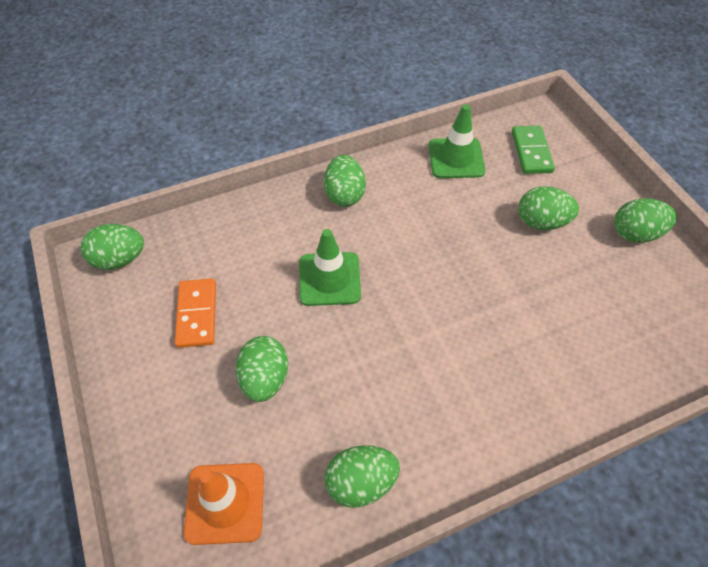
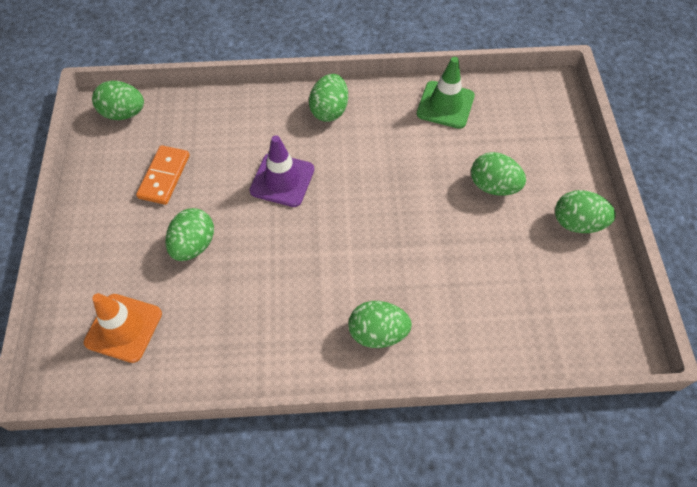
camera: 20 degrees right, 5 degrees up
(329, 279) = (282, 180): green traffic cone -> purple traffic cone
(361, 483) = (230, 349): green egg -> green egg (378, 332)
(531, 152) = (519, 118): green domino -> none

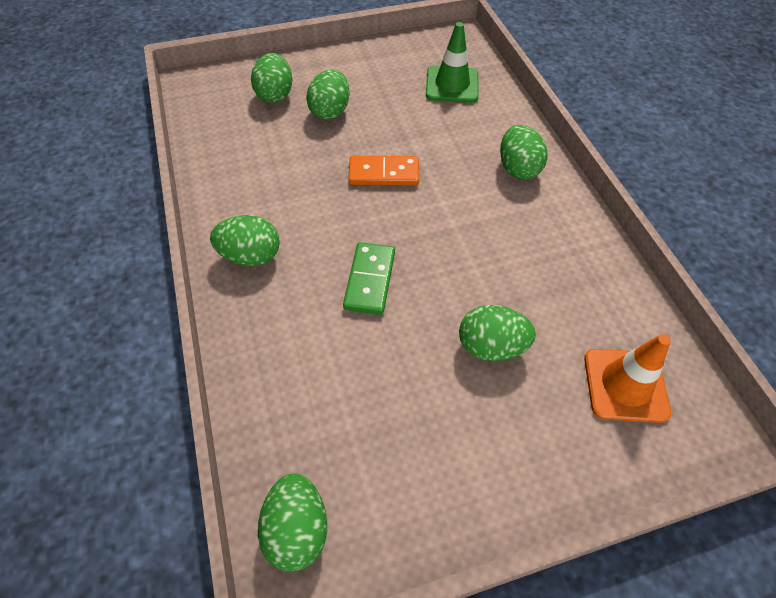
camera: 105 degrees left, 5 degrees down
(164, 176) = (402, 418): orange domino -> orange domino (383, 173)
(282, 180) = (370, 280): purple traffic cone -> green domino
(445, 105) = (227, 155): green traffic cone -> green traffic cone (452, 85)
(577, 223) = (356, 61): green egg -> green egg (275, 95)

